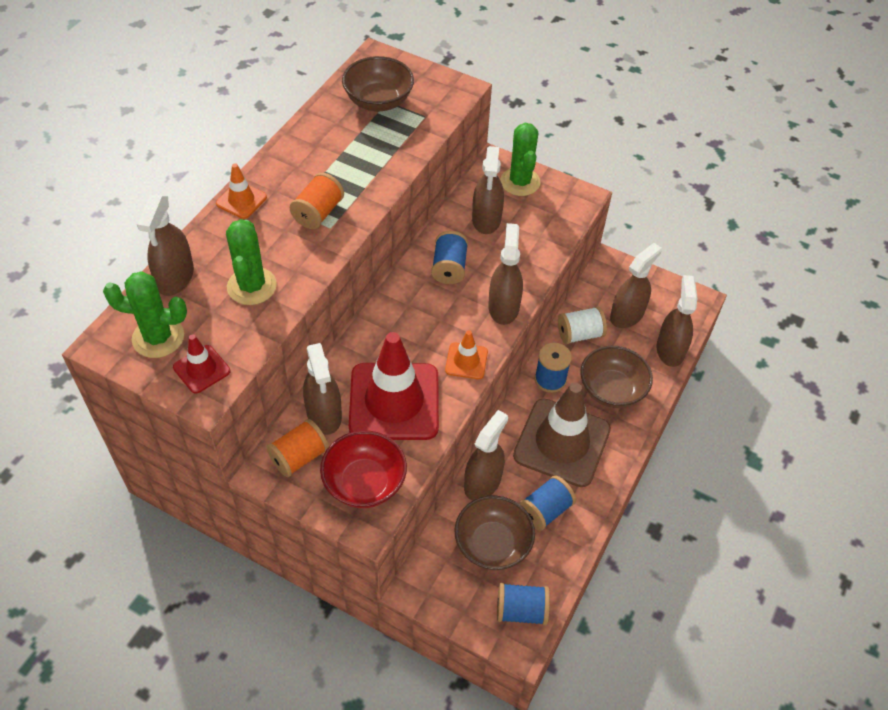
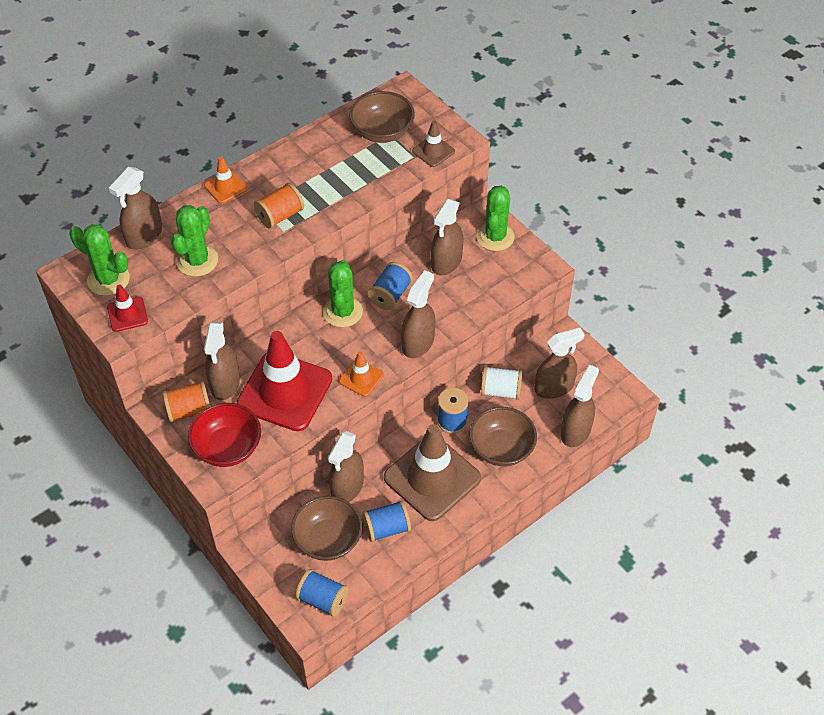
camera: 25 degrees right, 0 degrees up
(410, 300) = (343, 312): none -> green cactus
(441, 107) = (433, 151): none -> brown traffic cone
(482, 482) = (347, 487): brown spray bottle -> brown spray bottle turned 150 degrees clockwise

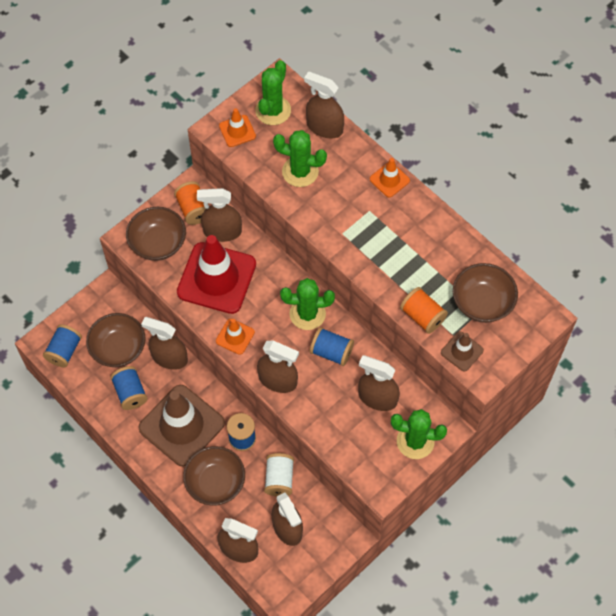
camera: 85 degrees right, 10 degrees up
(127, 314) = (237, 131): red traffic cone -> orange traffic cone
(228, 448) = (158, 243): red bowl -> brown bowl
(280, 216) = (360, 228): orange spool -> orange spool (422, 316)

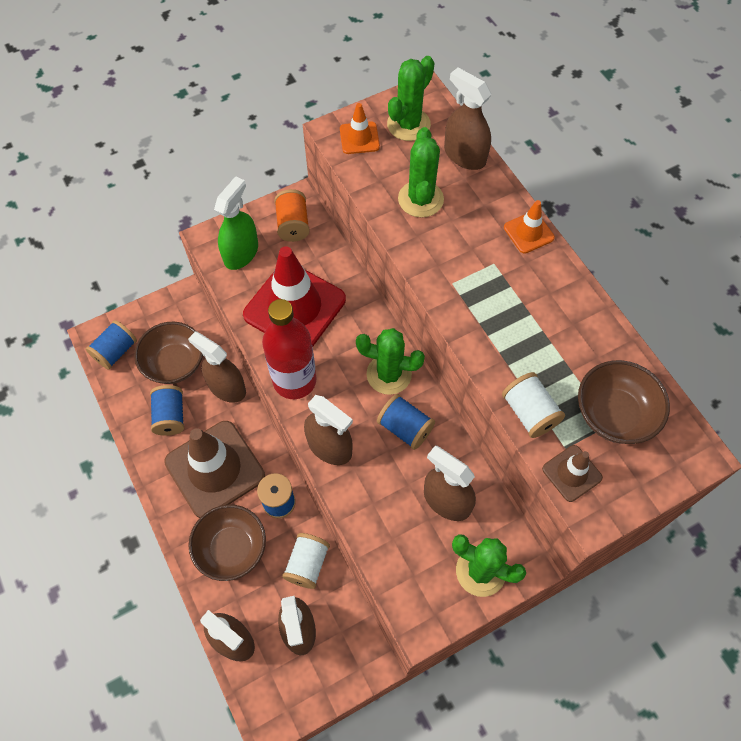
camera: 15 degrees right, 0 degrees up
(158, 243) = (241, 253): brown bowl -> green spray bottle
(222, 231) = (318, 256): brown spray bottle -> none
(235, 336) = (294, 380): orange traffic cone -> red bottle
(300, 171) = (420, 199): green cactus -> green cactus turned 60 degrees clockwise
(422, 316) = (529, 413): orange spool -> white spool

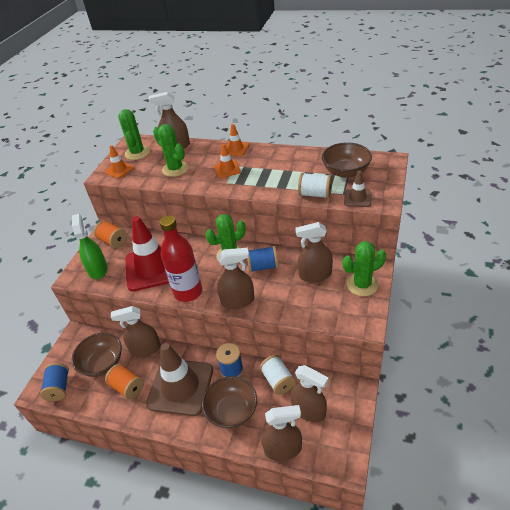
camera: 40 degrees left, 20 degrees down
(170, 416) = (127, 387): blue spool -> orange spool
(477, 260) = (227, 169): none -> orange traffic cone

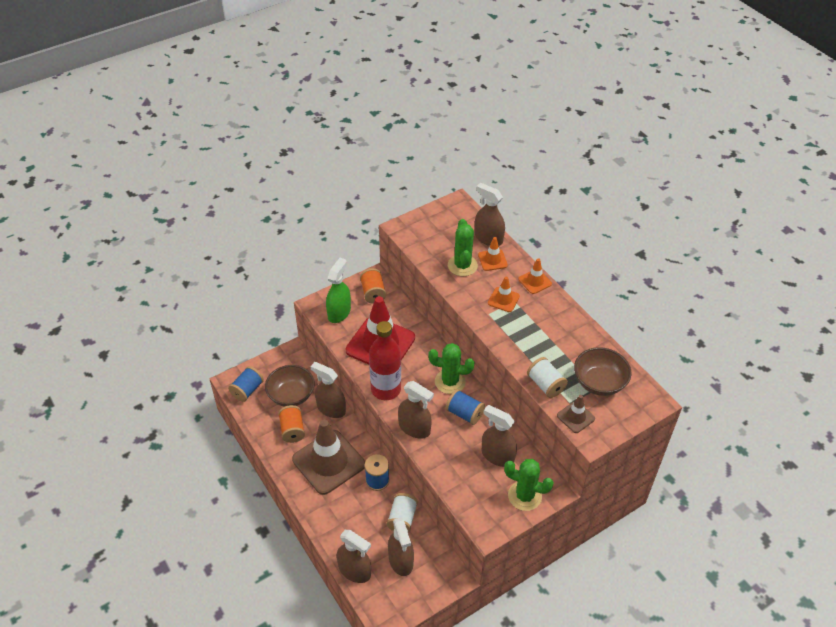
camera: 35 degrees right, 5 degrees up
(119, 170) = (418, 231): orange traffic cone -> orange traffic cone (492, 260)
(137, 153) = (449, 221): green cactus -> none
(232, 411) = (347, 512): brown bowl -> none

